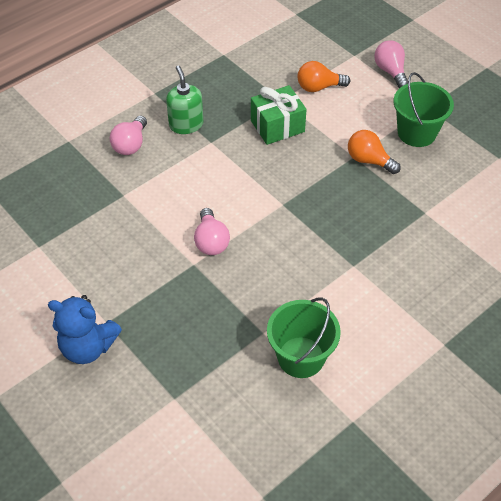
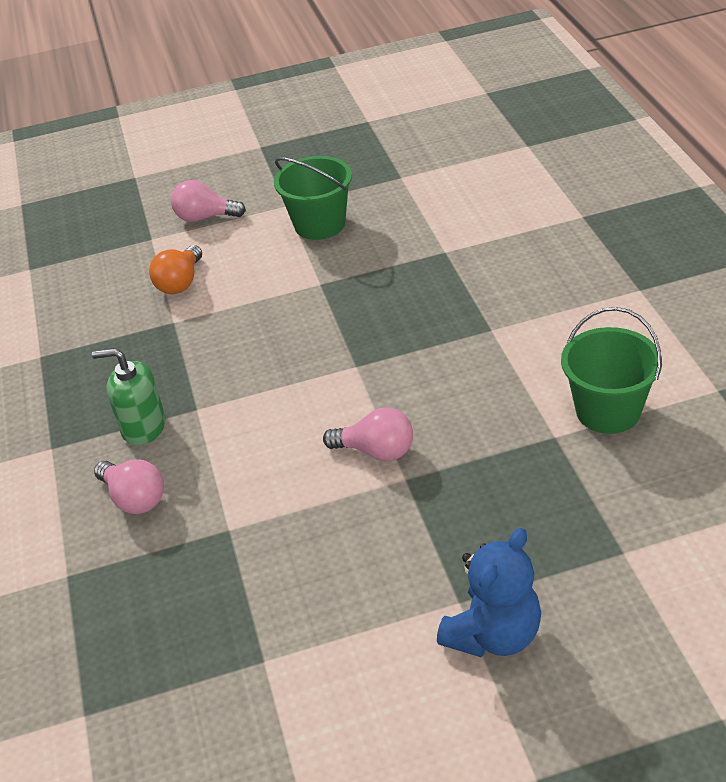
camera: 60 degrees left, 10 degrees down
(277, 126) = (218, 337): green gift -> none
(369, 160) = (335, 273): orange light bulb -> none

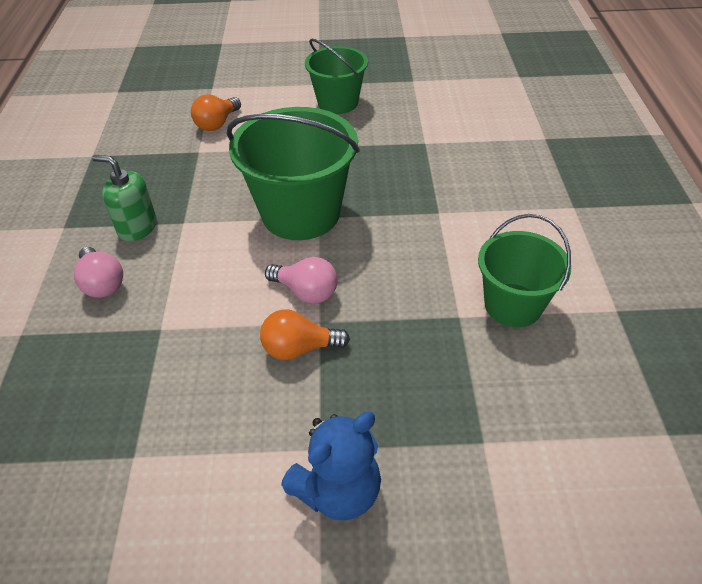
camera: 10 degrees right, 5 degrees up
(205, 217) = (257, 80): pink light bulb -> none
(332, 366) = (301, 213): none -> green bucket
(394, 511) = (299, 348): none -> orange light bulb

